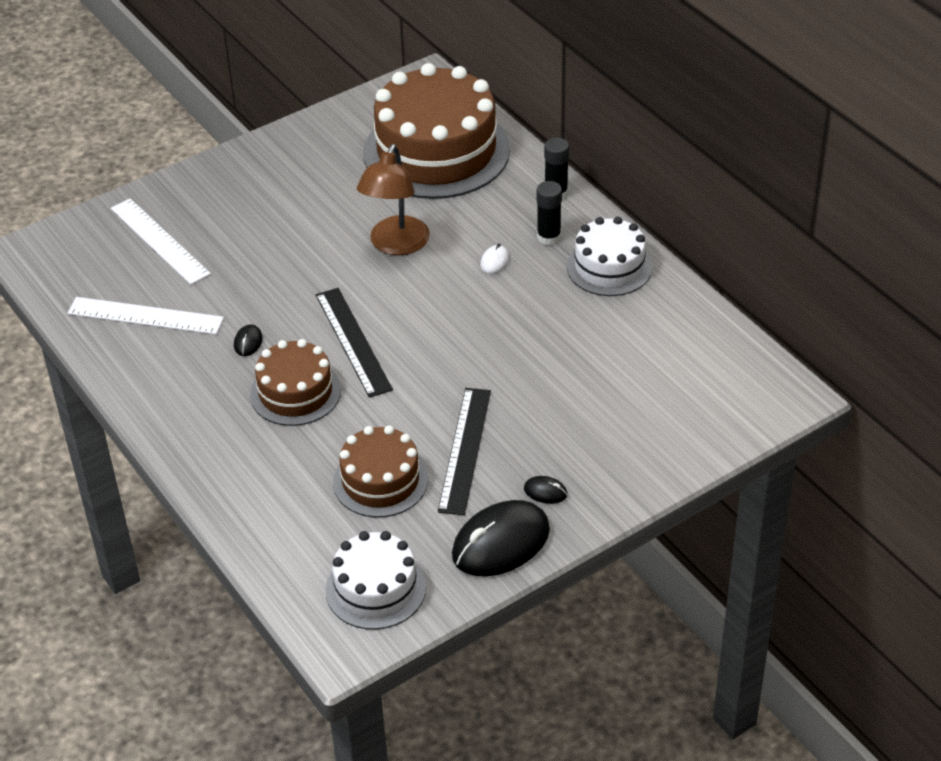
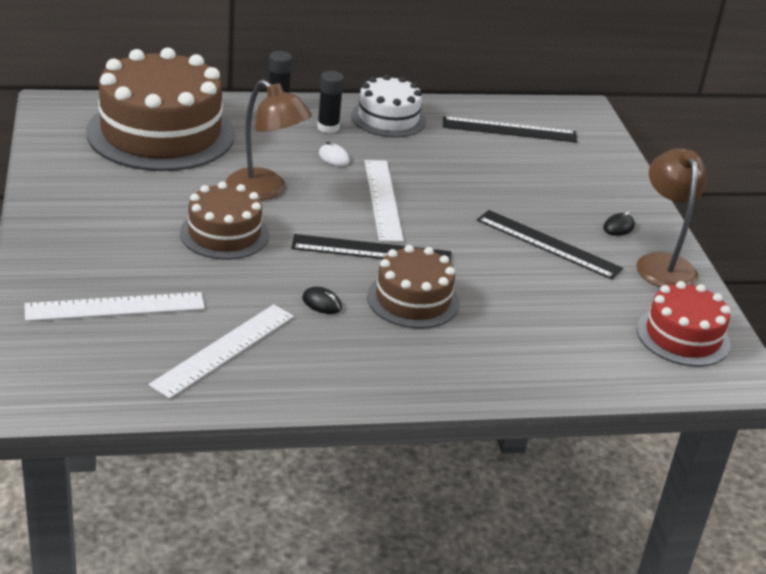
camera: 70 degrees left, 10 degrees down
(375, 589) = (683, 336): white cake -> red cake
(380, 481) = (557, 293): brown cake -> brown cake (224, 234)
(447, 318) = (383, 199): none -> white ruler
(500, 543) = (662, 264): black mouse -> brown lamp
(676, 355) = (509, 130): none -> black ruler

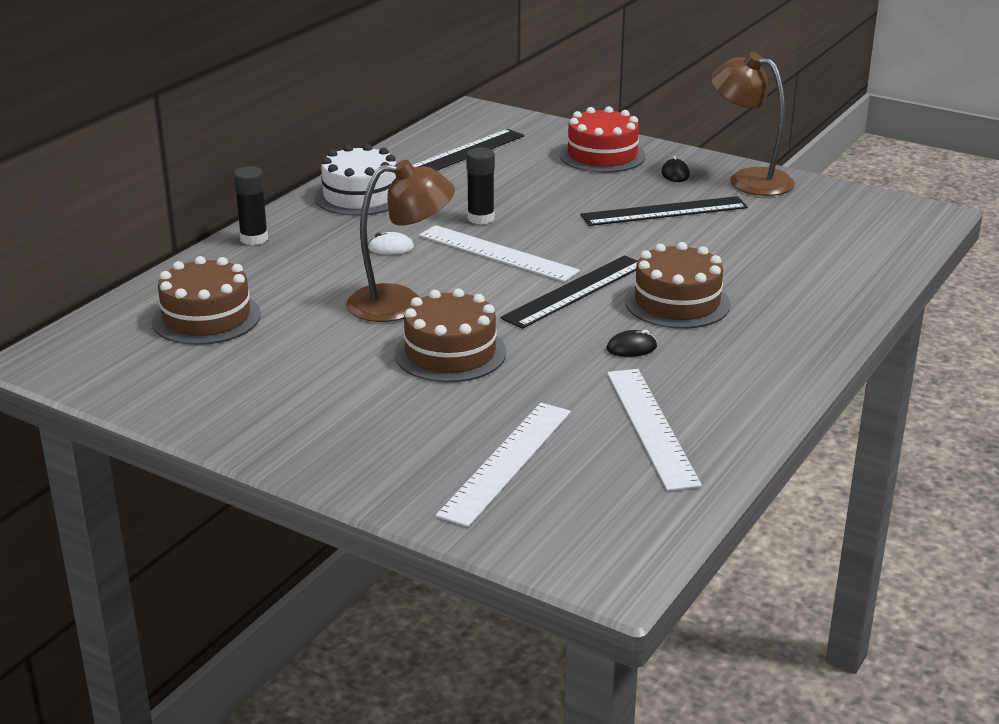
camera: 45 degrees left, 5 degrees down
(161, 133) = (206, 318): brown cake -> brown cake, size x0.54
(328, 127) = (332, 229): black glue stick -> black glue stick (480, 218)
(683, 336) = (856, 214): red cake -> red cake (602, 155)

